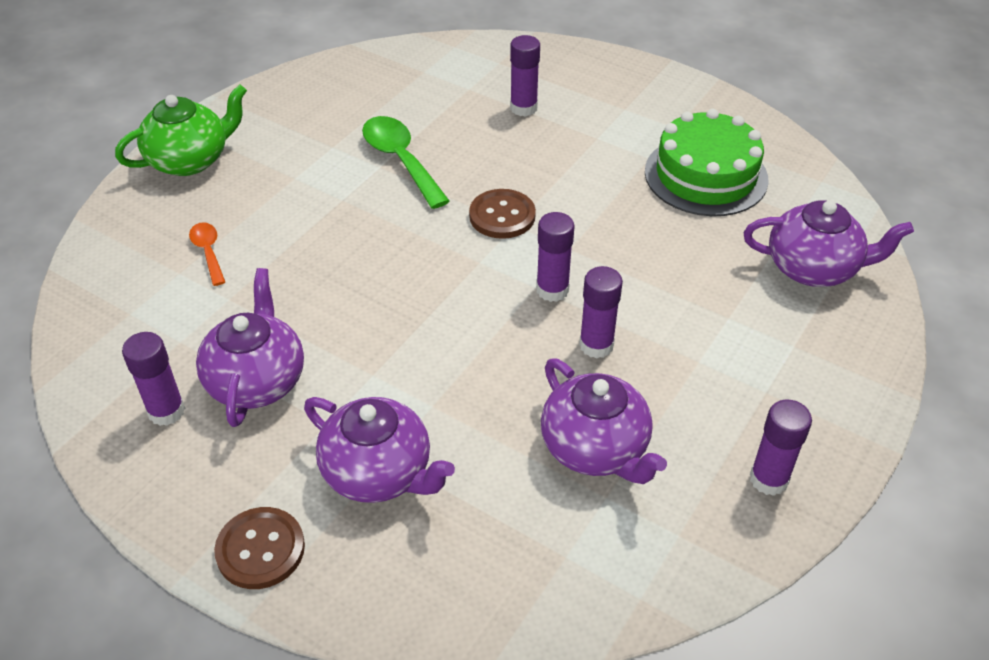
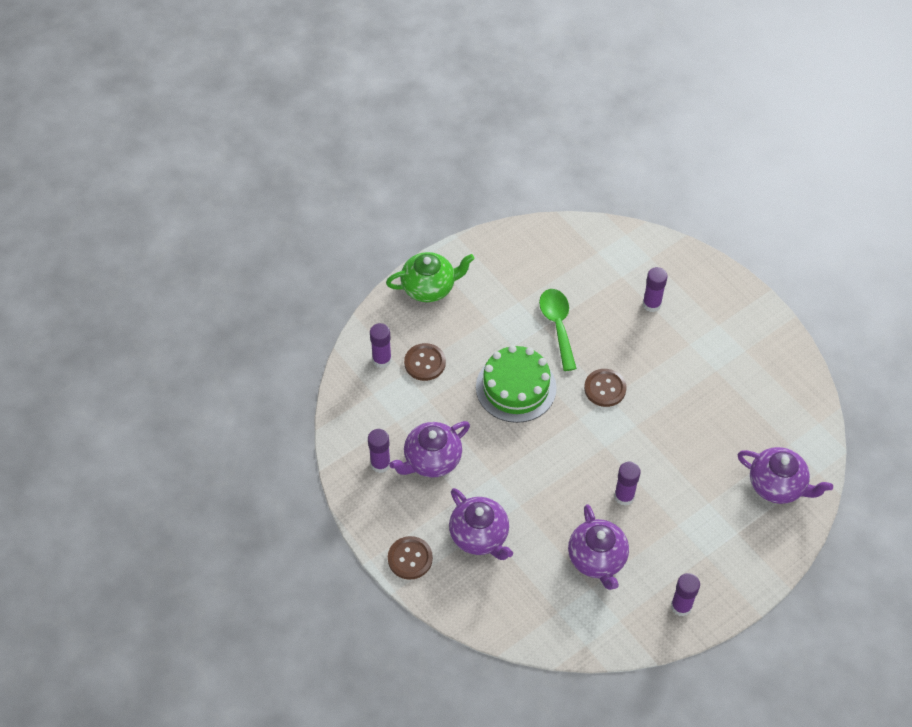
camera: 20 degrees right, 10 degrees up
(208, 252) = (425, 363): orange spoon -> brown button
(257, 380) = (431, 460): purple teapot -> purple teapot turned 150 degrees counterclockwise
(552, 290) = (614, 451): purple glue stick -> purple glue stick (382, 360)
(706, 175) = (746, 396): green cake -> green cake (516, 387)

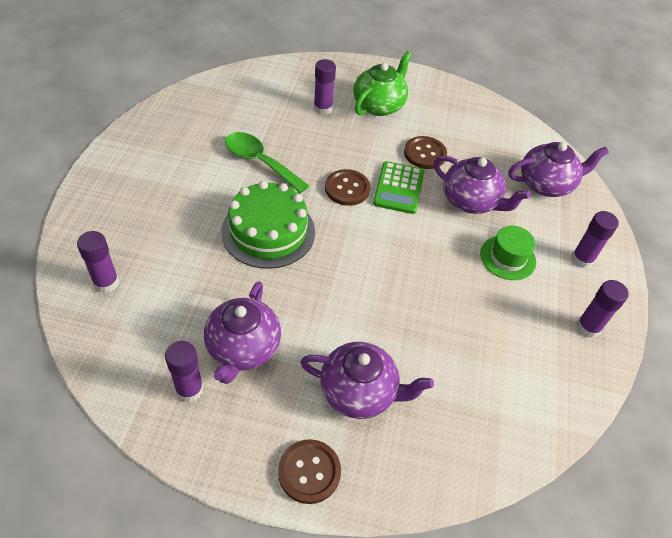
camera: 45 degrees left, 5 degrees down
(425, 363) = (157, 260): brown button -> brown button (425, 154)
(429, 287) = (106, 191): green teapot -> green teapot (379, 105)
(597, 559) = (483, 336): purple teapot -> purple teapot (471, 201)
(624, 496) = (449, 265): purple glue stick -> purple glue stick (582, 259)
(646, 412) = (399, 188): none -> green calculator
(676, 520) = (507, 257): none -> green hat

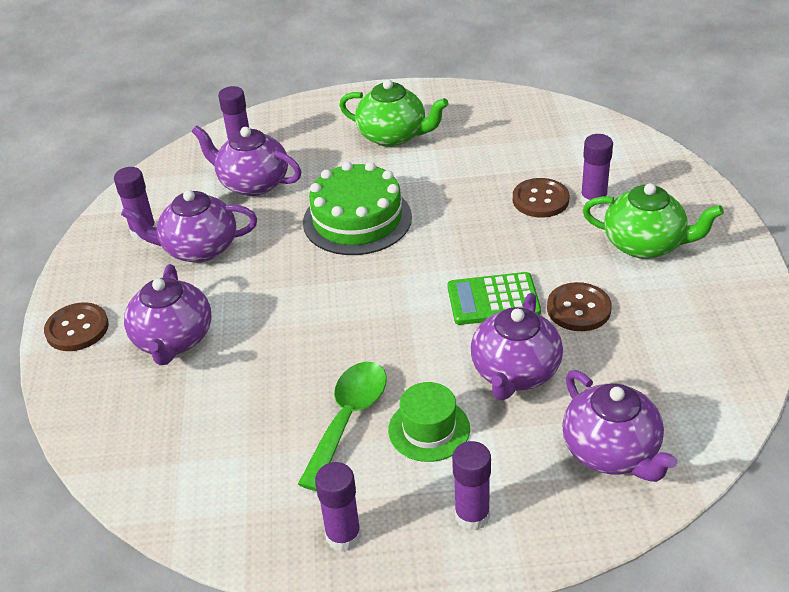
camera: 80 degrees right, 10 degrees down
(170, 178) = (393, 136): none -> green teapot
(170, 287) = (253, 183): none -> purple teapot
(260, 162) = (459, 182): green spoon -> green spoon (348, 418)
(347, 189) = (461, 257): brown button -> brown button (540, 200)

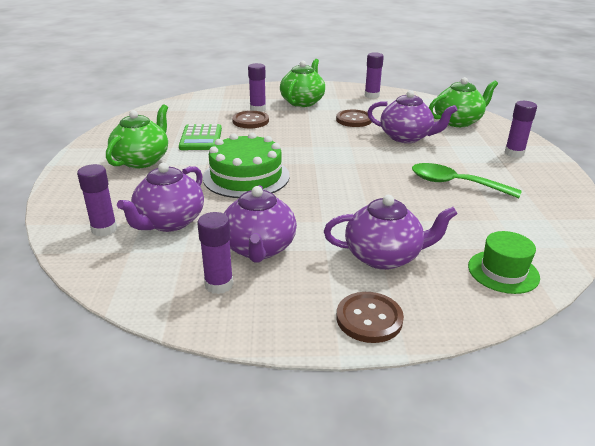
camera: 90 degrees left, 10 degrees down
(343, 536) = (547, 187): purple glue stick -> purple glue stick (372, 96)
(429, 429) = (456, 161): green hat -> green hat (503, 272)
(493, 300) = (344, 139): green calculator -> green calculator (201, 138)
(611, 452) = (458, 121): purple teapot -> green teapot

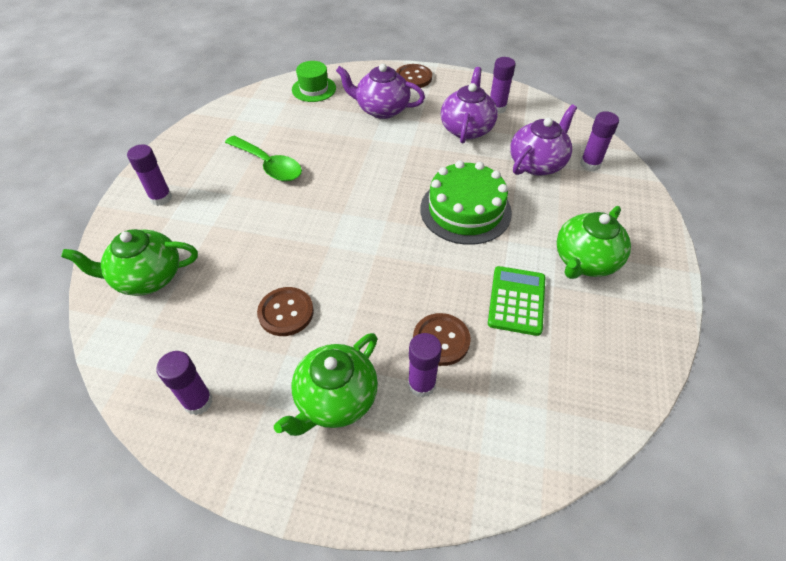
camera: 165 degrees left, 20 degrees up
(406, 137) = (249, 251): purple teapot -> none

